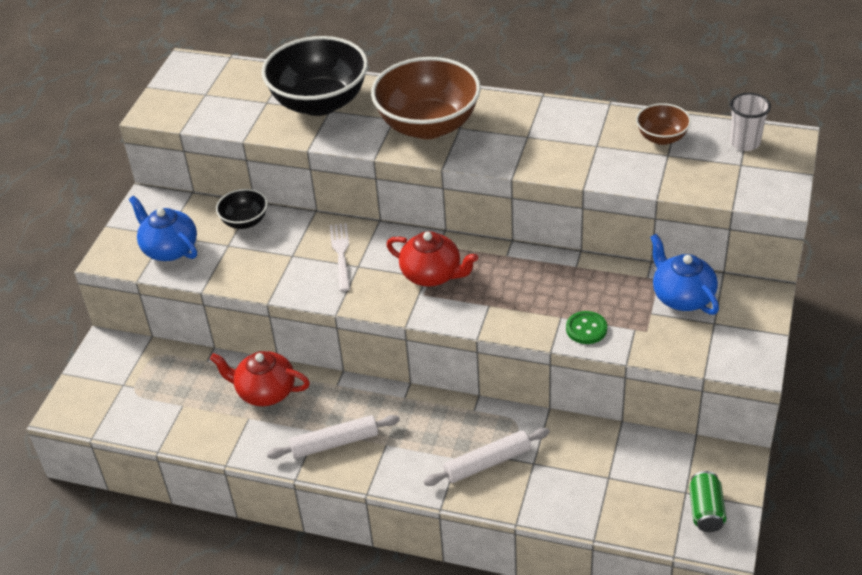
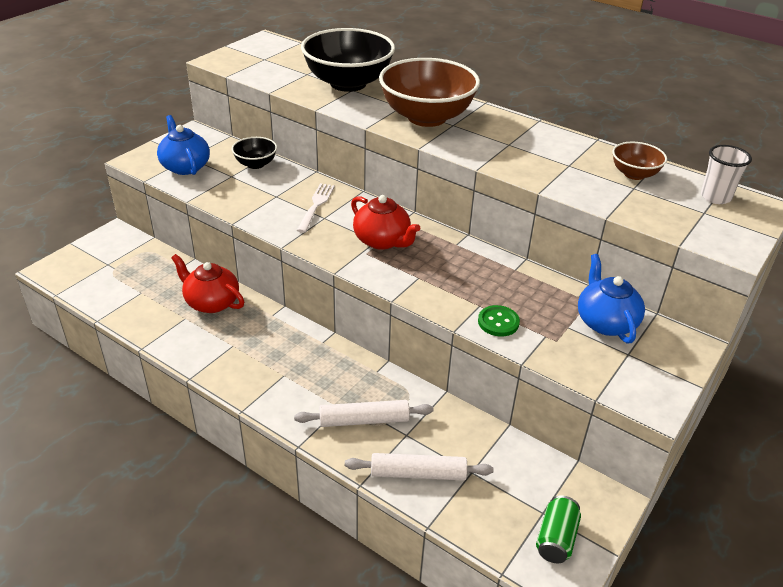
camera: 15 degrees right, 5 degrees down
(334, 443) = (241, 360): white rolling pin -> white rolling pin (418, 473)

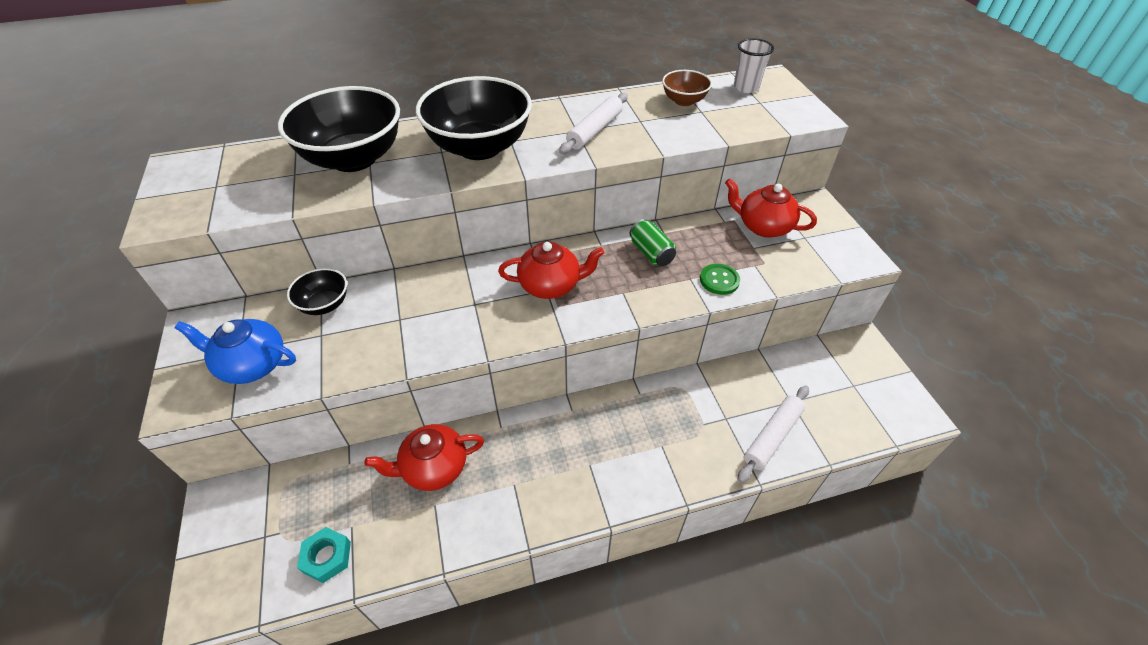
camera: 50 degrees left, 10 degrees up
(114, 295) = (327, 557): none -> turquoise nut
(316, 205) = (449, 299): white fork -> none
(364, 420) = (690, 437): white rolling pin -> white rolling pin (595, 130)
(427, 117) = (480, 147): brown bowl -> black bowl
(556, 539) = (881, 394): green can -> green can (651, 253)
(605, 322) = (763, 226): blue teapot -> red teapot

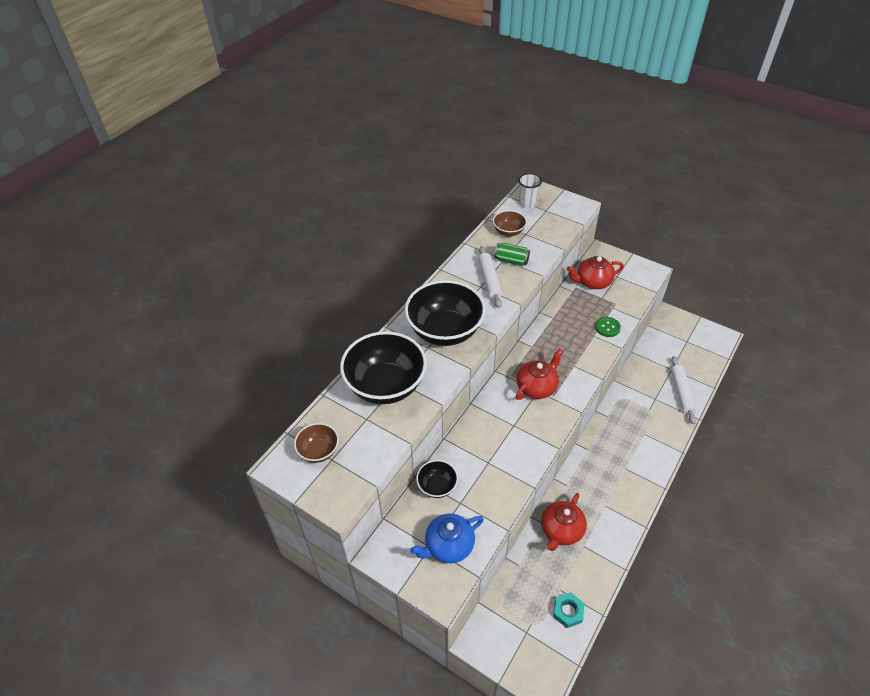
camera: 40 degrees left, 0 degrees up
(218, 173) = (319, 451): none -> brown bowl
(651, 253) = (560, 334): green can -> green can (511, 261)

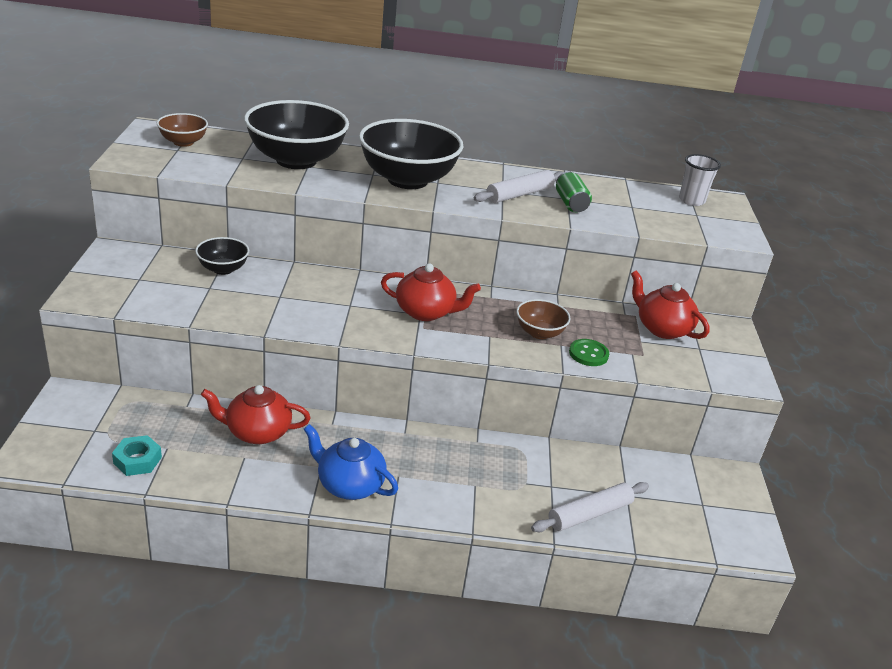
camera: 55 degrees right, 15 degrees down
(448, 546) = (146, 290): blue teapot -> blue teapot (349, 485)
(508, 232) = (621, 195): brown bowl -> brown bowl (539, 333)

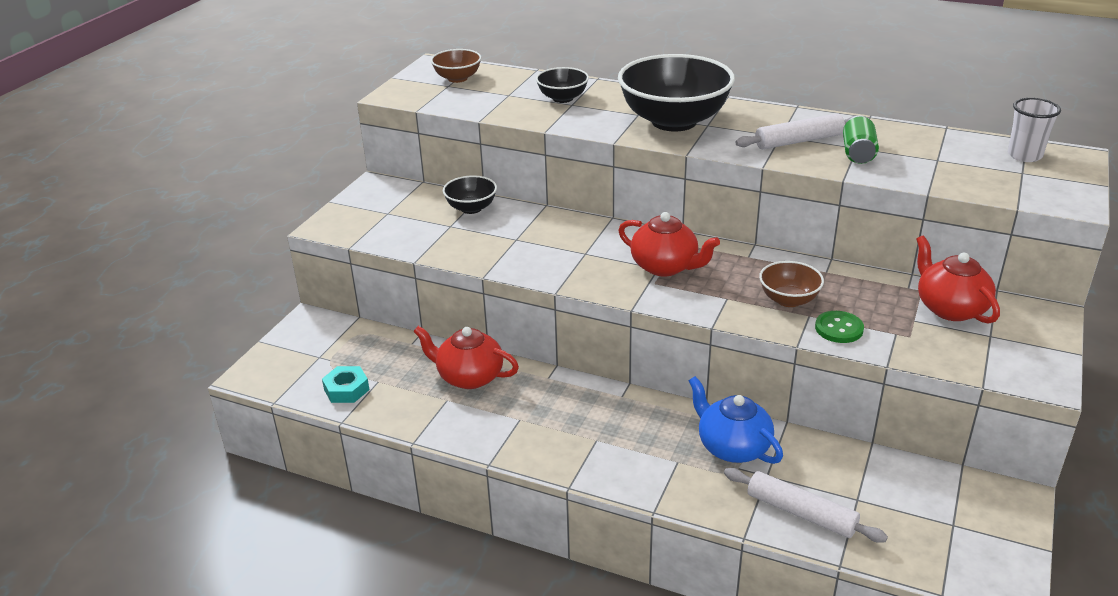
camera: 25 degrees right, 0 degrees up
(296, 160) = (562, 98): black bowl -> black bowl, size x0.49
(349, 485) = (541, 441): blue teapot -> blue teapot (732, 447)
(589, 514) = (801, 513): white rolling pin -> white rolling pin turned 45 degrees clockwise

